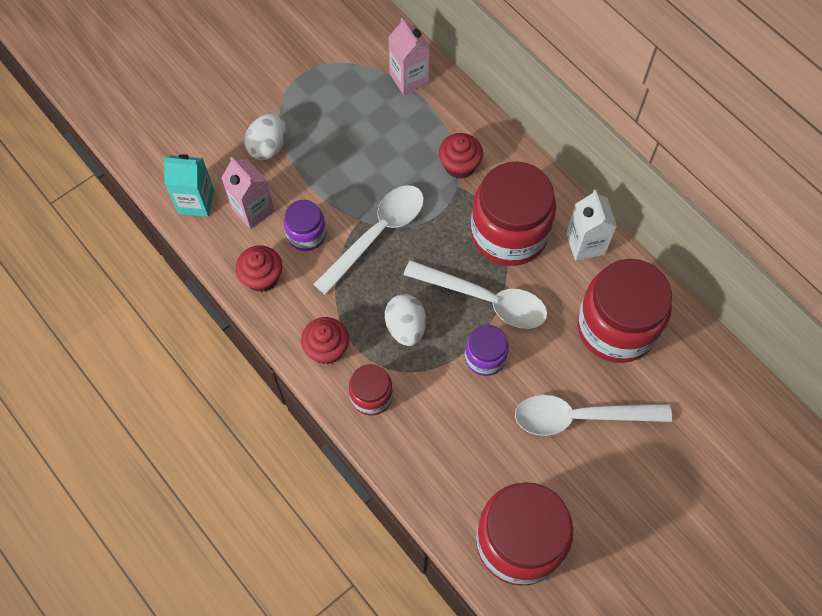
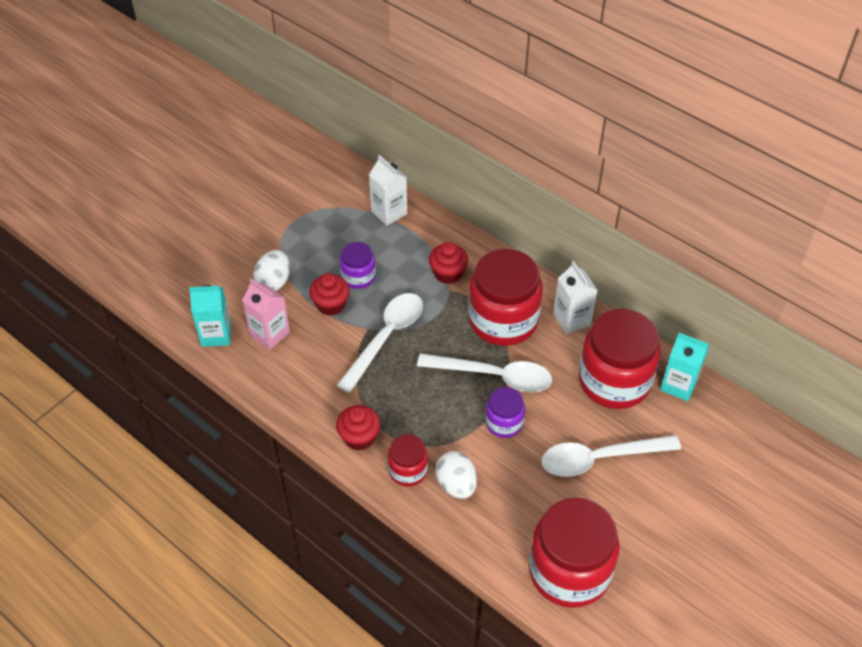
camera: 10 degrees left, 15 degrees down
(262, 277) = (288, 387): red cupcake -> red cupcake (331, 305)
(306, 234) = (322, 347): purple jar -> purple jar (358, 277)
(405, 327) = (427, 409): white egg -> white egg (456, 485)
(409, 78) = (389, 212): pink carton -> white carton
(687, 343) = (678, 385): none -> turquoise carton

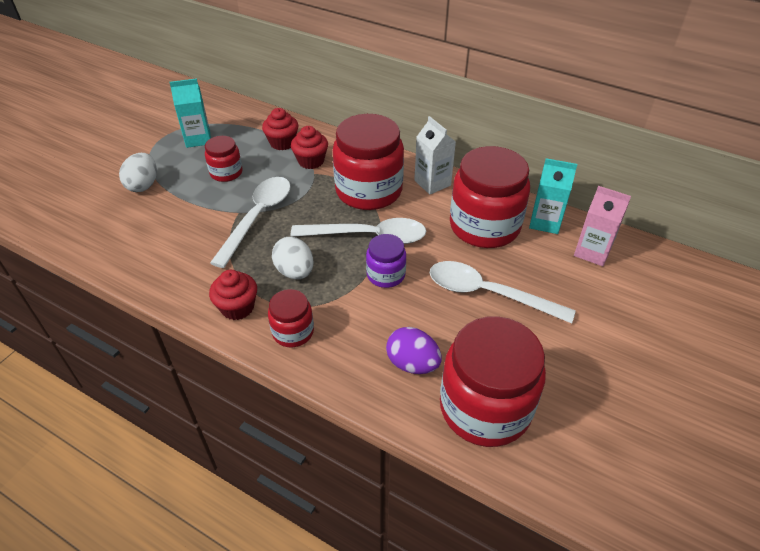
camera: 10 degrees left, 5 degrees down
(216, 334) = (83, 235): turquoise carton -> turquoise carton (198, 139)
(270, 334) = (139, 228): pink carton -> pink carton (592, 252)
(331, 305) = (200, 197): red cupcake -> red cupcake (282, 143)
(358, 277) = (226, 173): purple jar -> red jar
(389, 212) = (251, 123): white carton -> none
(456, 485) = (346, 338): white egg -> white egg (295, 271)
(512, 519) = (412, 364): none -> purple egg
(600, 458) = (488, 294): white spoon -> white spoon turned 45 degrees clockwise

